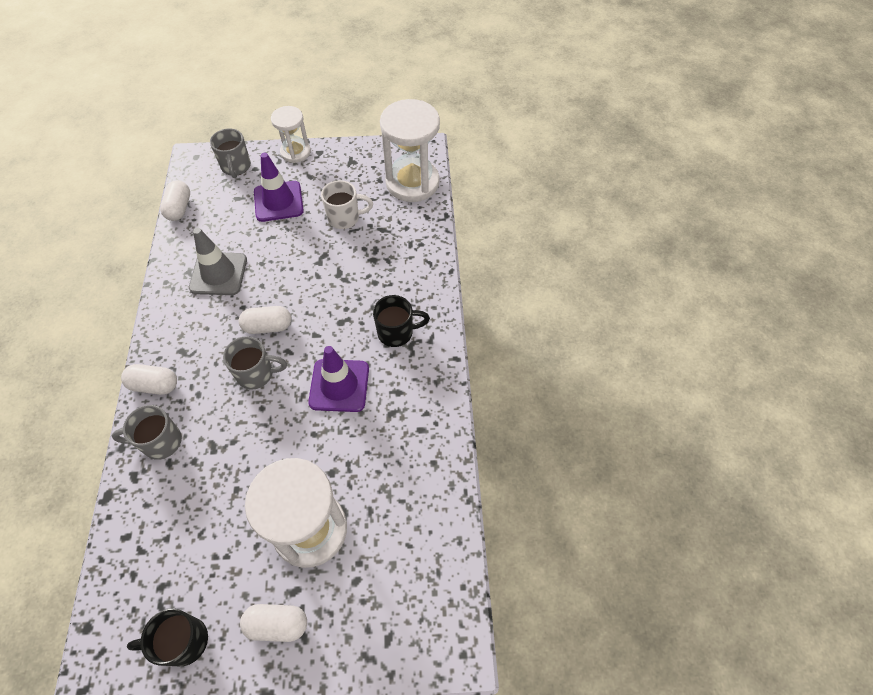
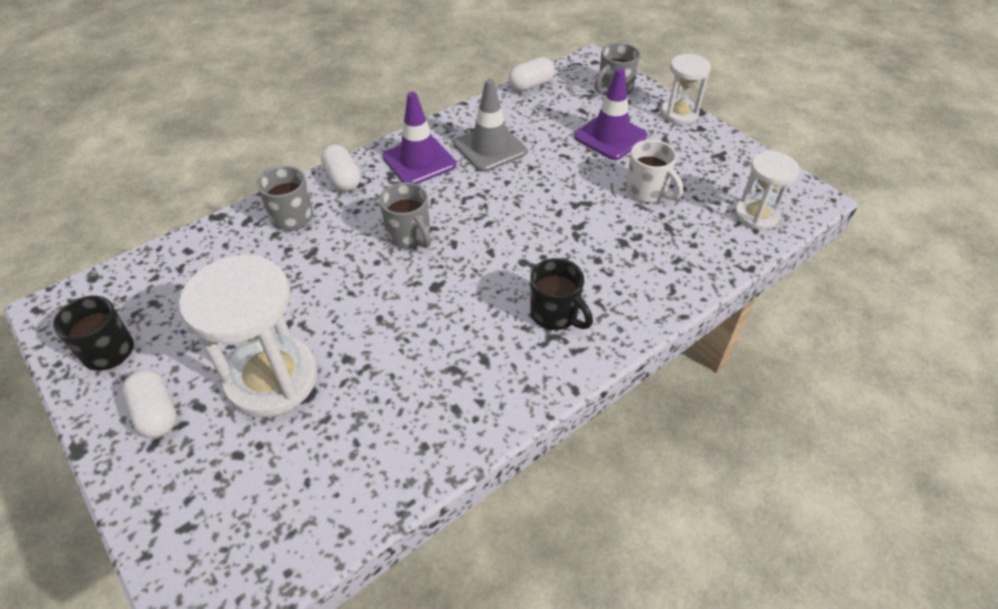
camera: 55 degrees right, 10 degrees down
(268, 326) = (467, 213): white capsule -> none
(339, 385) = (449, 305): purple traffic cone -> purple traffic cone (419, 161)
(412, 182) = (756, 215): white hourglass -> white hourglass, size x0.58

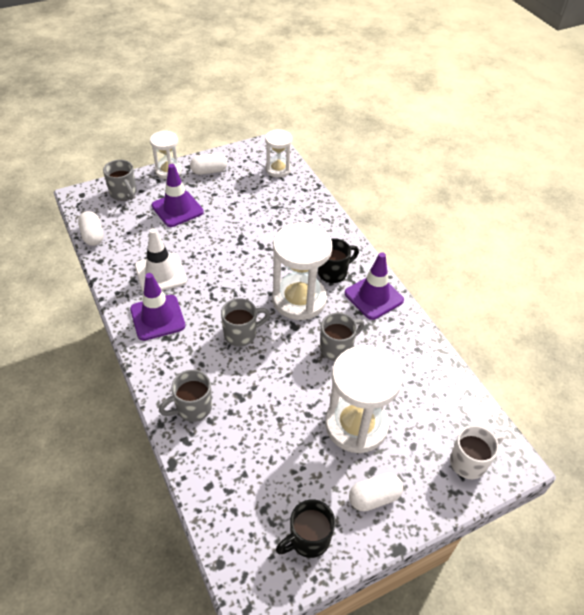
camera: 80 degrees left, 0 degrees up
(343, 179) = (159, 369): white capsule -> white capsule (209, 171)
(405, 339) = (337, 348): none -> grey mug
(487, 283) = (299, 299): none -> white hourglass
(490, 148) = (160, 273): grey traffic cone -> white traffic cone
(521, 373) = (373, 297): none -> purple traffic cone
(647, 191) = (240, 206): white mug -> white mug (469, 462)

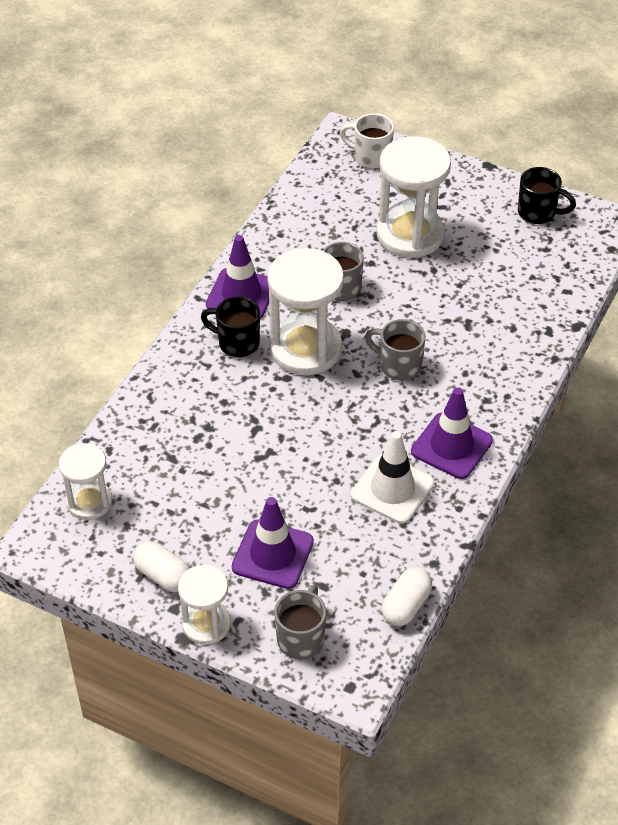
camera: 125 degrees left, 0 degrees up
(192, 408) = (516, 347): grey mug -> none
(374, 497) = (463, 195): white capsule -> none

